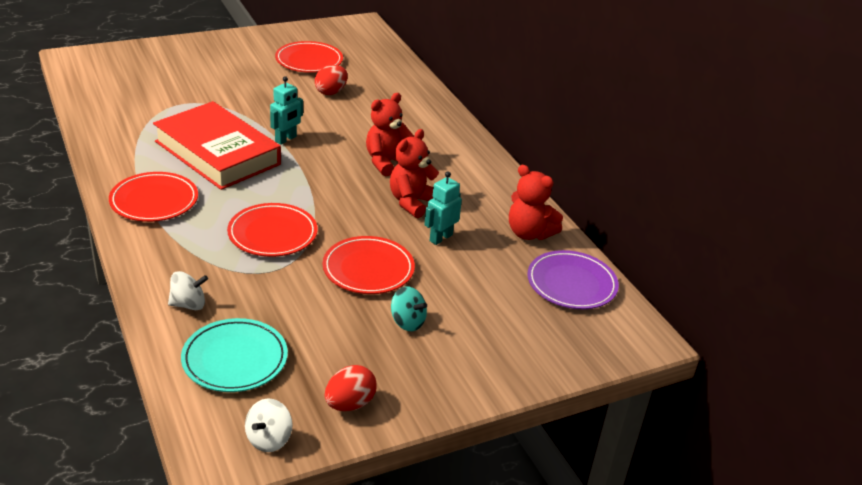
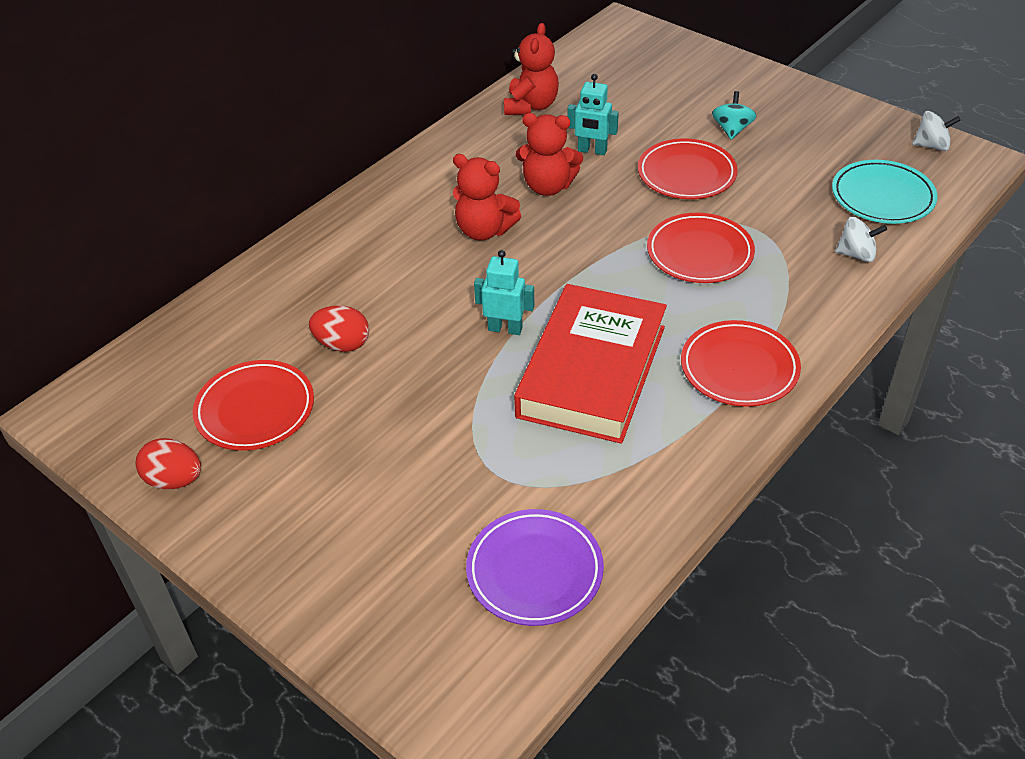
camera: 110 degrees left, 10 degrees up
(188, 304) = (856, 254): white spinning top -> white spinning top turned 135 degrees clockwise
(349, 404) = (853, 124): red egg -> red egg (174, 480)
(571, 284) = (586, 68): purple plate -> purple plate (534, 571)

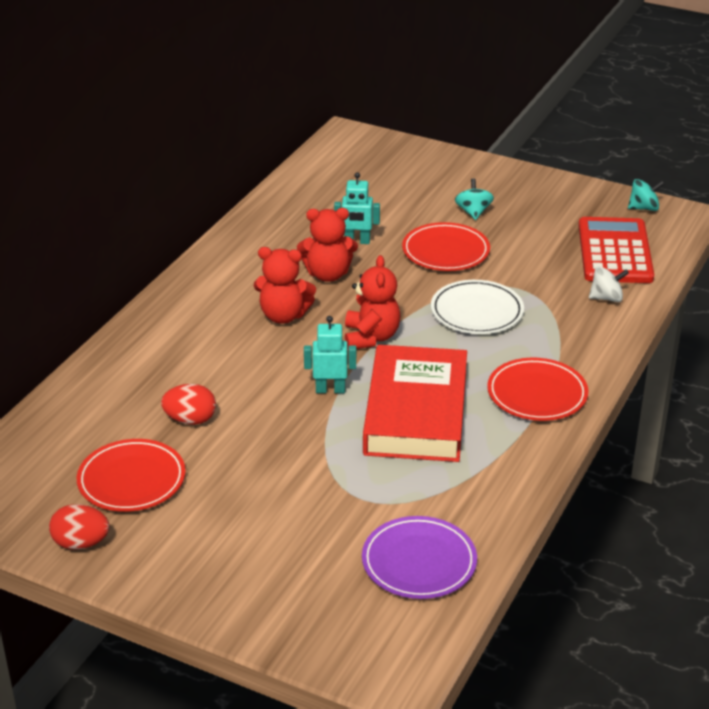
camera: 15 degrees left, 10 degrees down
(531, 106) = (289, 210): red teddy bear -> red teddy bear (371, 337)
(699, 253) = (477, 312): red plate -> white plate
(882, 197) = (615, 252): turquoise plate -> red calculator
(931, 146) = (644, 208): white spinning top -> turquoise spinning top

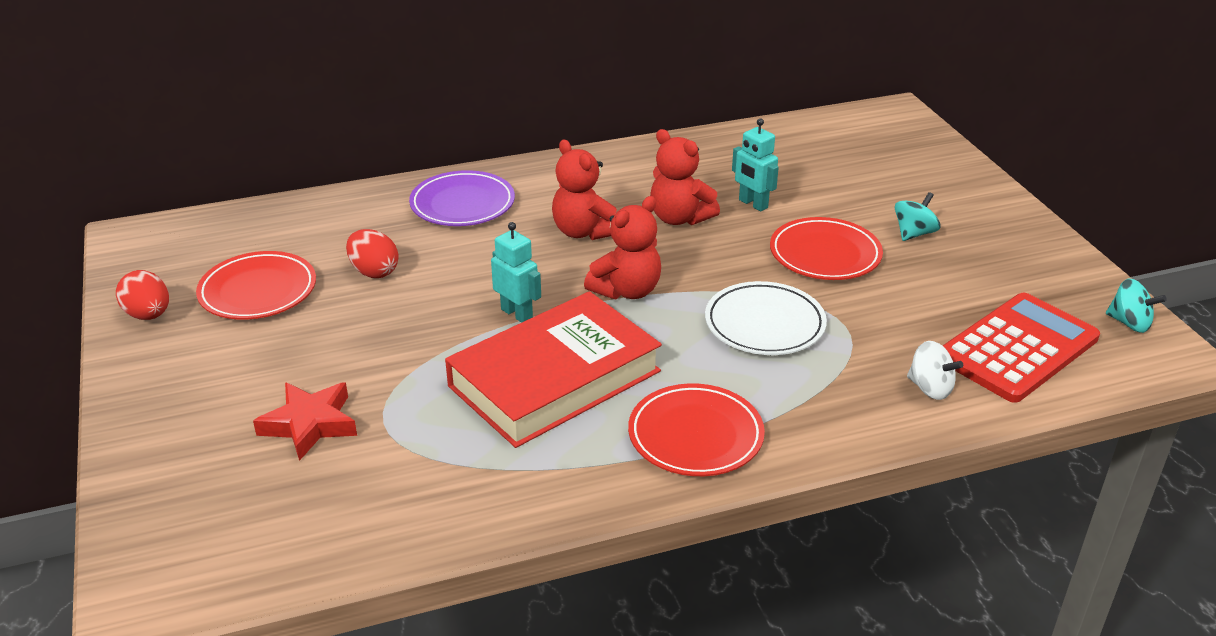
camera: 45 degrees right, 0 degrees up
(321, 529) = (310, 424): none -> red star
(419, 562) = (329, 512): purple plate -> purple plate (462, 204)

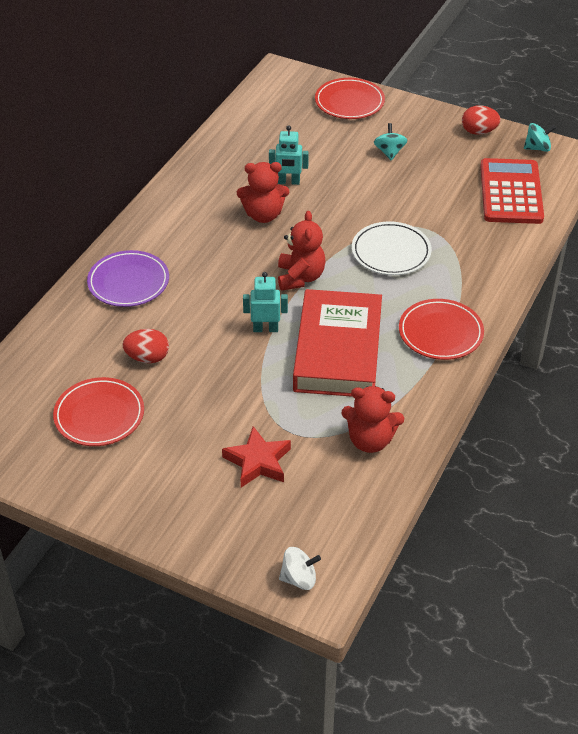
camera: 45 degrees left, 10 degrees up
(148, 315) = (58, 475): red egg -> red egg (478, 132)
(584, 232) = (225, 256): red teddy bear -> red teddy bear (370, 440)
(825, 254) = (365, 192): red plate -> red plate (349, 102)
(930, 388) = (502, 238): white spinning top -> white spinning top (299, 578)

